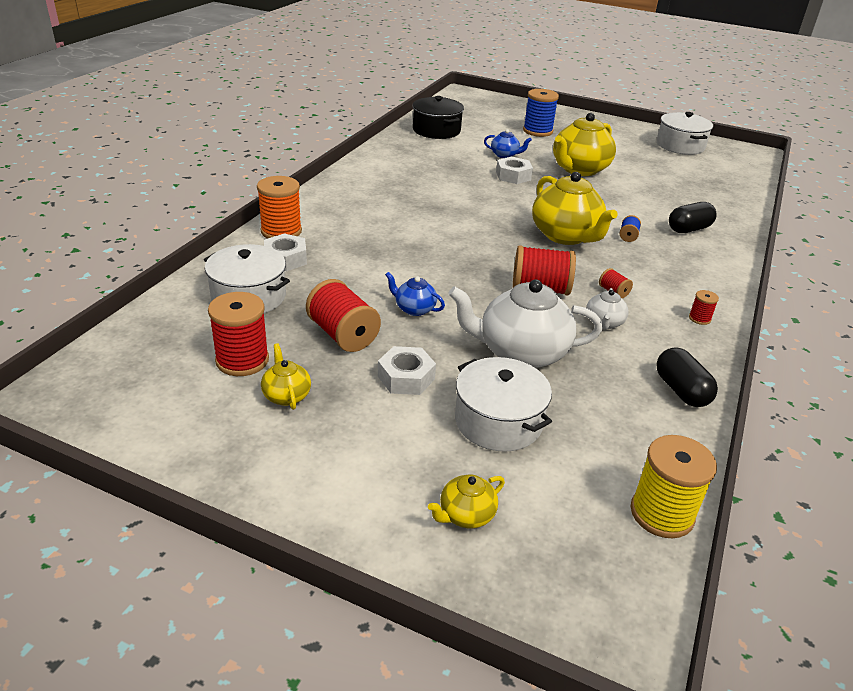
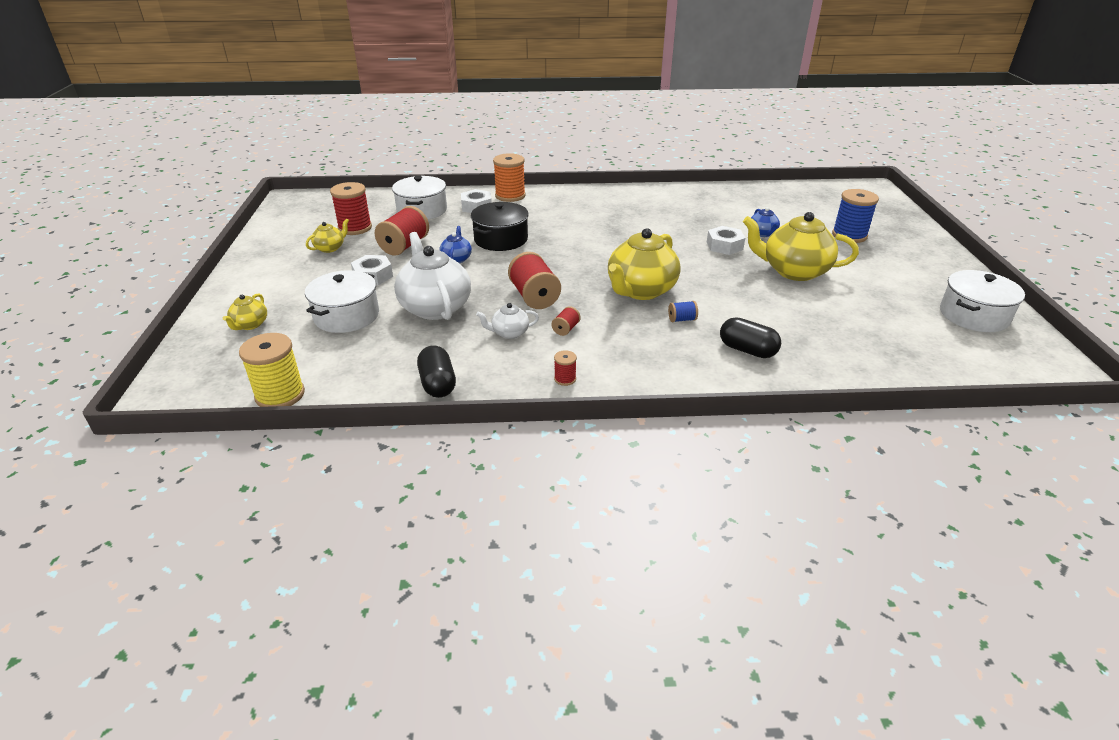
camera: 65 degrees right, 0 degrees up
(436, 130) = (762, 197): black pot -> black pot (501, 239)
(466, 515) = (250, 325): yellow teapot -> yellow teapot turned 105 degrees counterclockwise
(681, 391) = (438, 384): black capsule -> black capsule turned 60 degrees counterclockwise

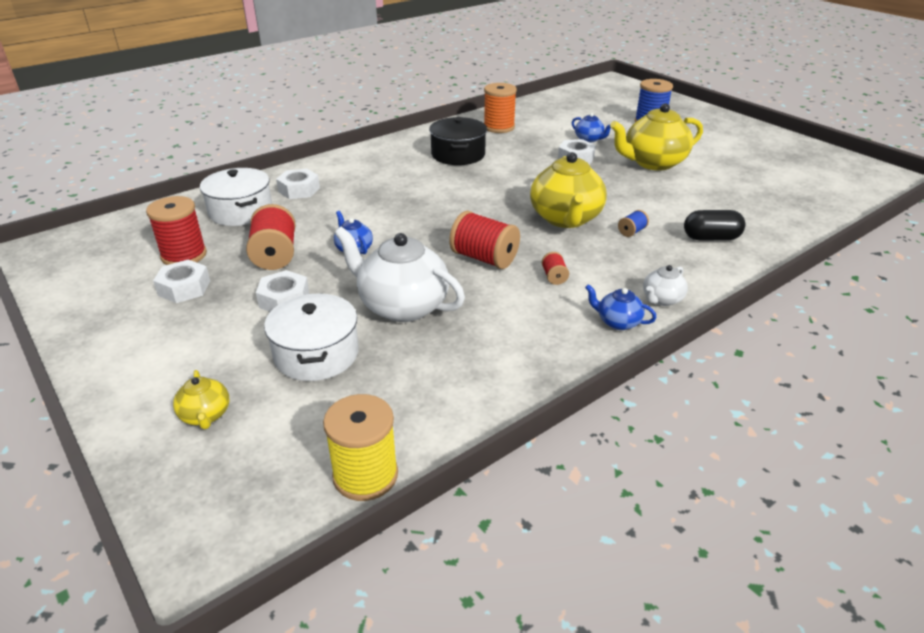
camera: 35 degrees left, 0 degrees up
(330, 248) = (184, 288): yellow teapot -> white nut
(438, 384) = (516, 380): black capsule -> none
(501, 239) = (372, 214): black pot -> black pot (458, 154)
(509, 333) = (511, 301): white teapot -> white teapot (661, 299)
(510, 196) = (320, 169): orange spool -> orange spool (499, 127)
(565, 379) = (618, 322): red spool -> blue teapot
(973, 315) = (802, 157): white pot -> none

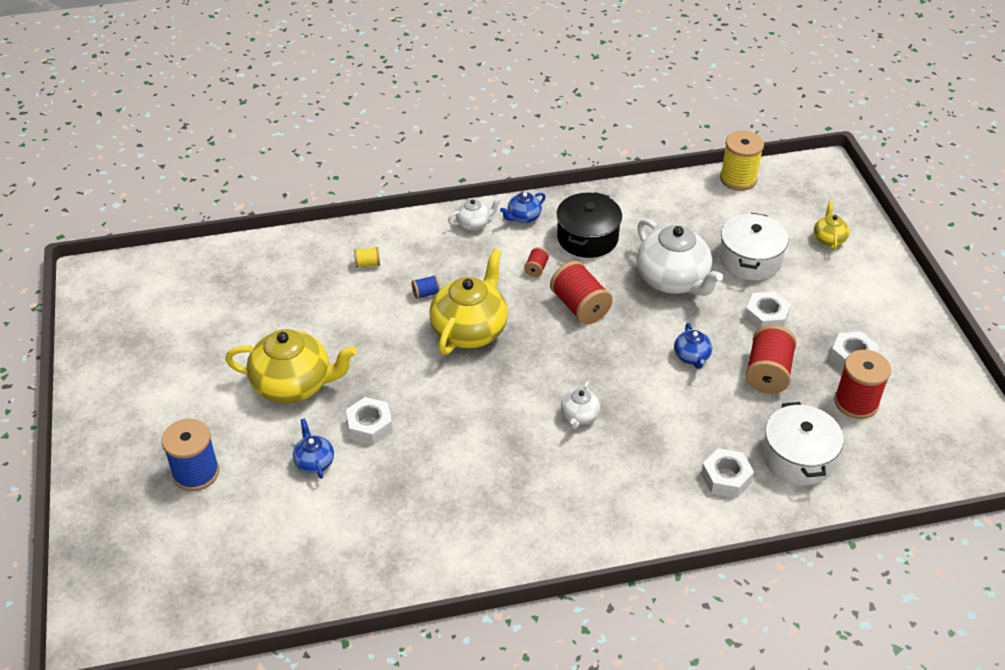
camera: 155 degrees left, 10 degrees up
(431, 194) = (579, 416): none -> white teapot
(458, 154) = (503, 488): black pot -> black pot (587, 237)
(499, 127) = (403, 541): orange spool -> none
(618, 322) = (523, 217): blue teapot -> blue teapot turned 90 degrees clockwise
(711, 238) = (367, 264): black capsule -> yellow spool

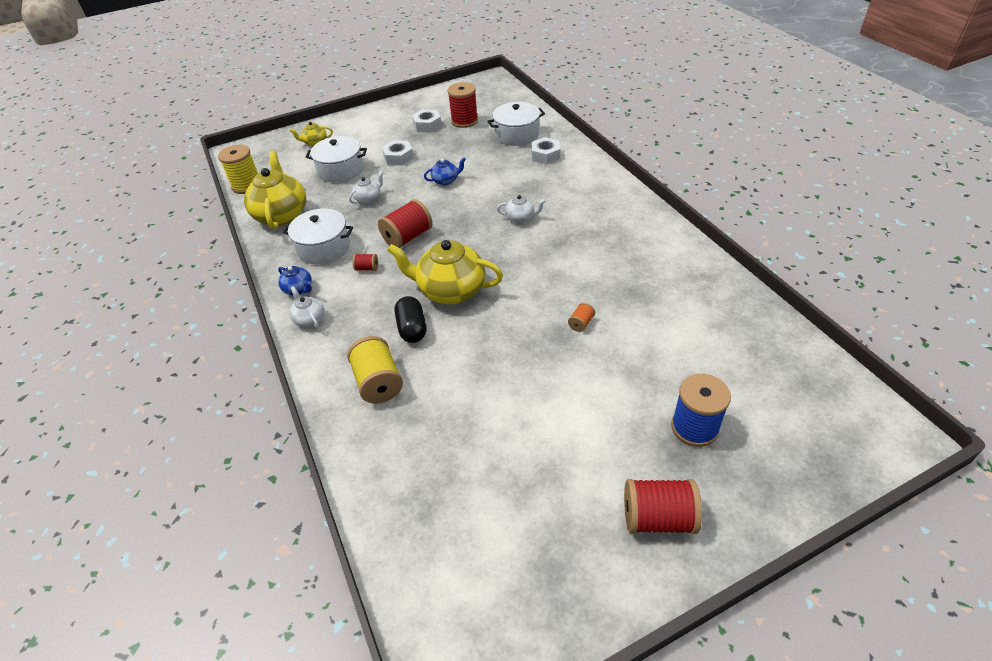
camera: 100 degrees left, 0 degrees up
(293, 385) = (557, 389): yellow teapot -> yellow teapot (282, 215)
(314, 462) = (636, 347): blue teapot -> none
(367, 264) = (378, 382): yellow spool -> yellow spool, size x2.09
(369, 426) = (581, 323): white nut -> orange spool
(426, 293) = (412, 328): blue spool -> black capsule
(587, 237) = (324, 247): black pot -> white pot
(673, 280) = (369, 199): white teapot -> white teapot, size x0.48
(767, 373) = (451, 151): red spool -> red spool (658, 518)

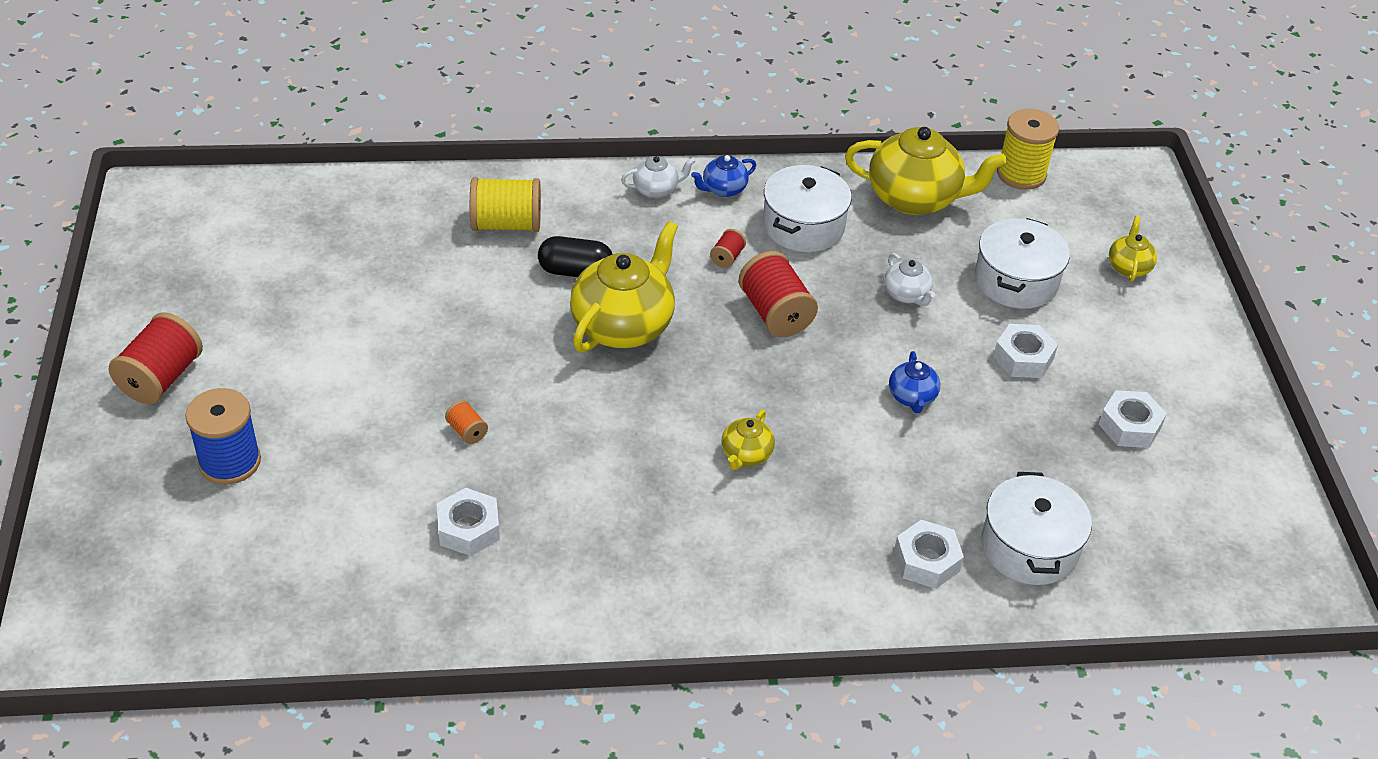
camera: 105 degrees right, 0 degrees up
(464, 121) = (1123, 485): red spool -> none
(521, 218) = (746, 455): white teapot -> yellow teapot
(648, 294) = (469, 529): none -> white nut

